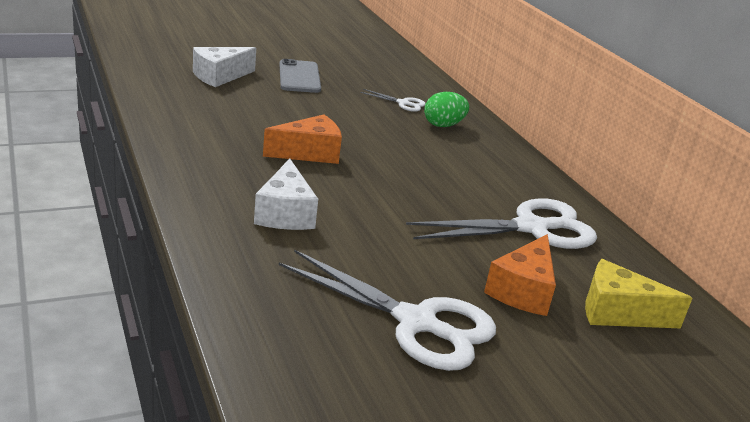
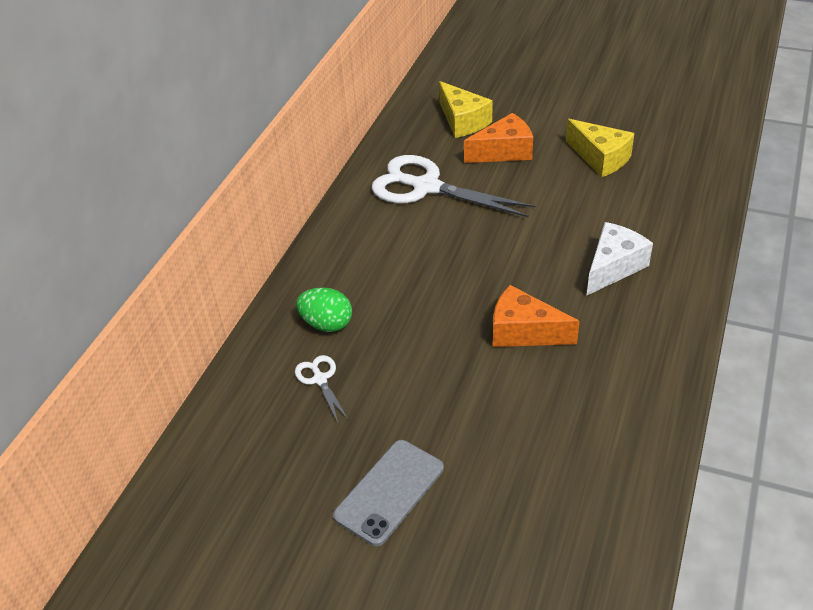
camera: 130 degrees left, 15 degrees up
(219, 76) = (504, 535): white cheese -> none
(416, 323) = (600, 158): white scissors -> yellow cheese

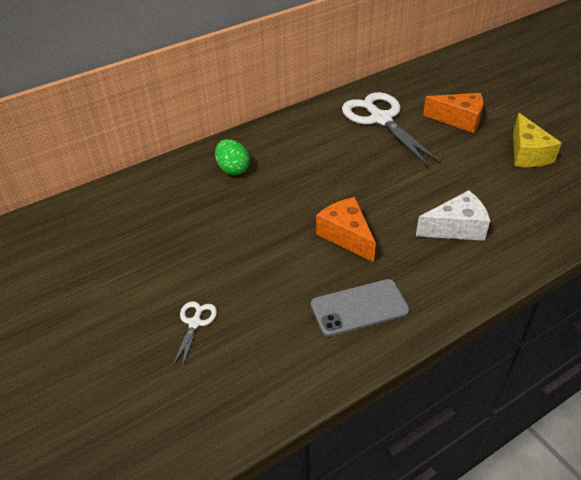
camera: 35 degrees right, 0 degrees up
(320, 379) = (195, 198): white scissors -> white scissors (195, 323)
(389, 492) = (162, 281): grey phone -> grey phone (359, 308)
(462, 121) = (450, 90): yellow cheese -> none

